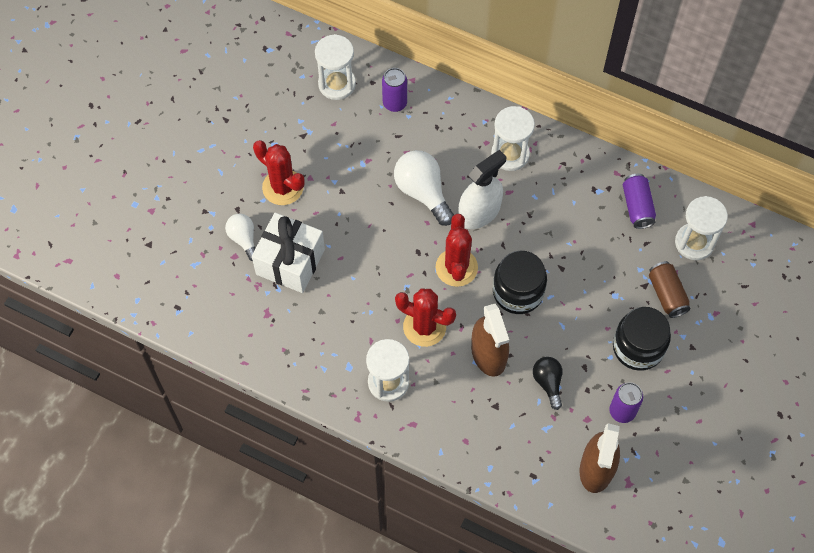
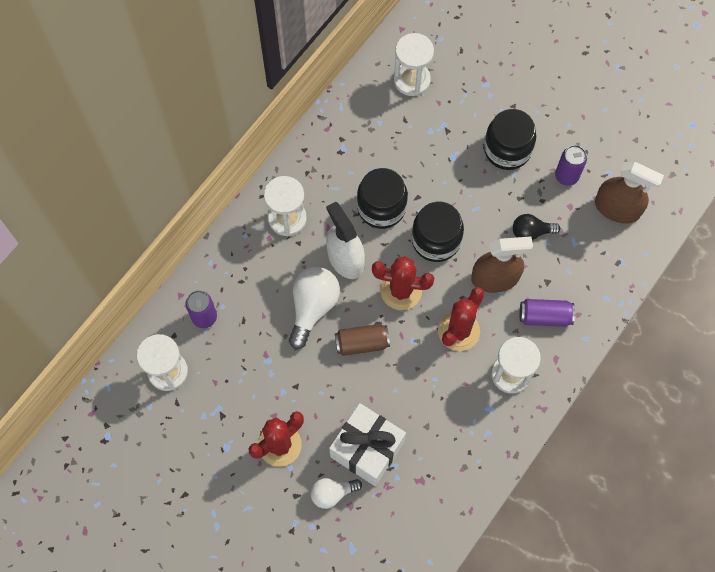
camera: 80 degrees left, 5 degrees up
(423, 192) = (313, 307): white light bulb -> white light bulb turned 135 degrees clockwise
(542, 236) = (381, 207): none -> black jar
(637, 206) = (366, 119): purple can -> purple can (545, 316)
(667, 294) = (459, 114): brown can -> brown can (362, 343)

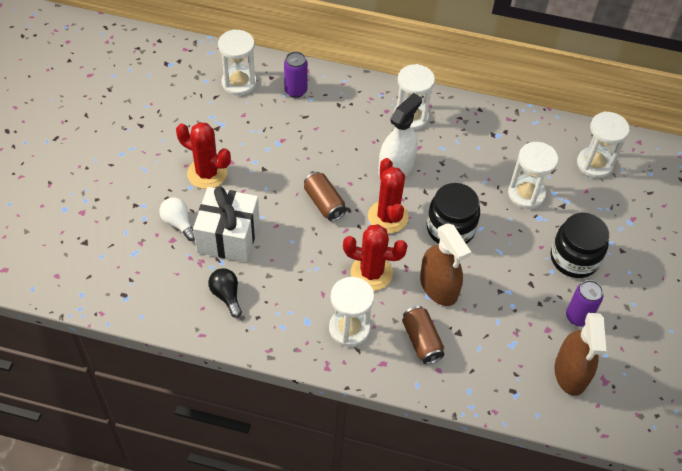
camera: 65 degrees right, 15 degrees down
(313, 307) = (340, 159): white light bulb -> none
(381, 207) = (458, 179): black jar -> none
(422, 156) = (526, 194): none -> white hourglass
(531, 232) = (501, 303): black light bulb -> black light bulb (226, 295)
(545, 316) = (421, 341): purple can -> brown can

